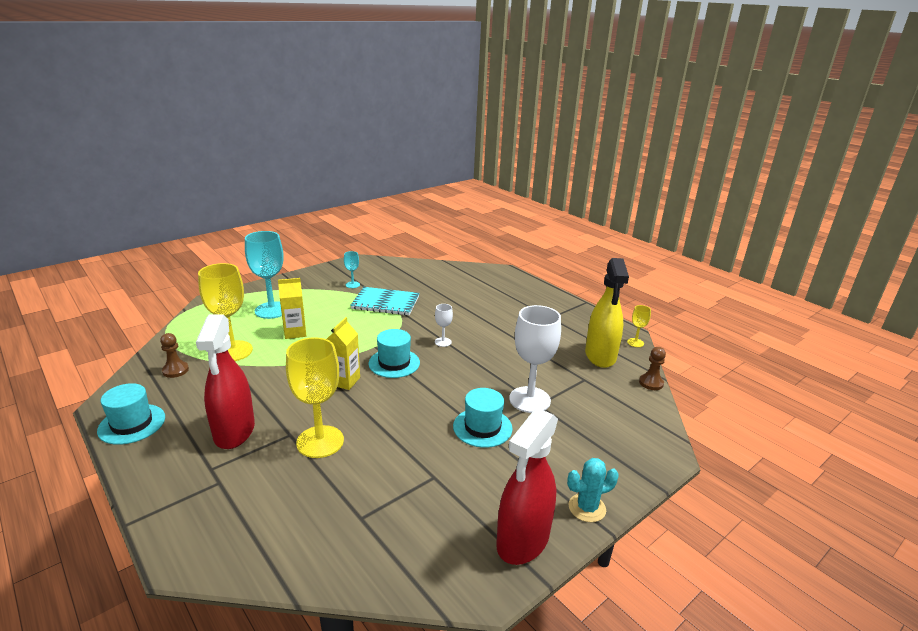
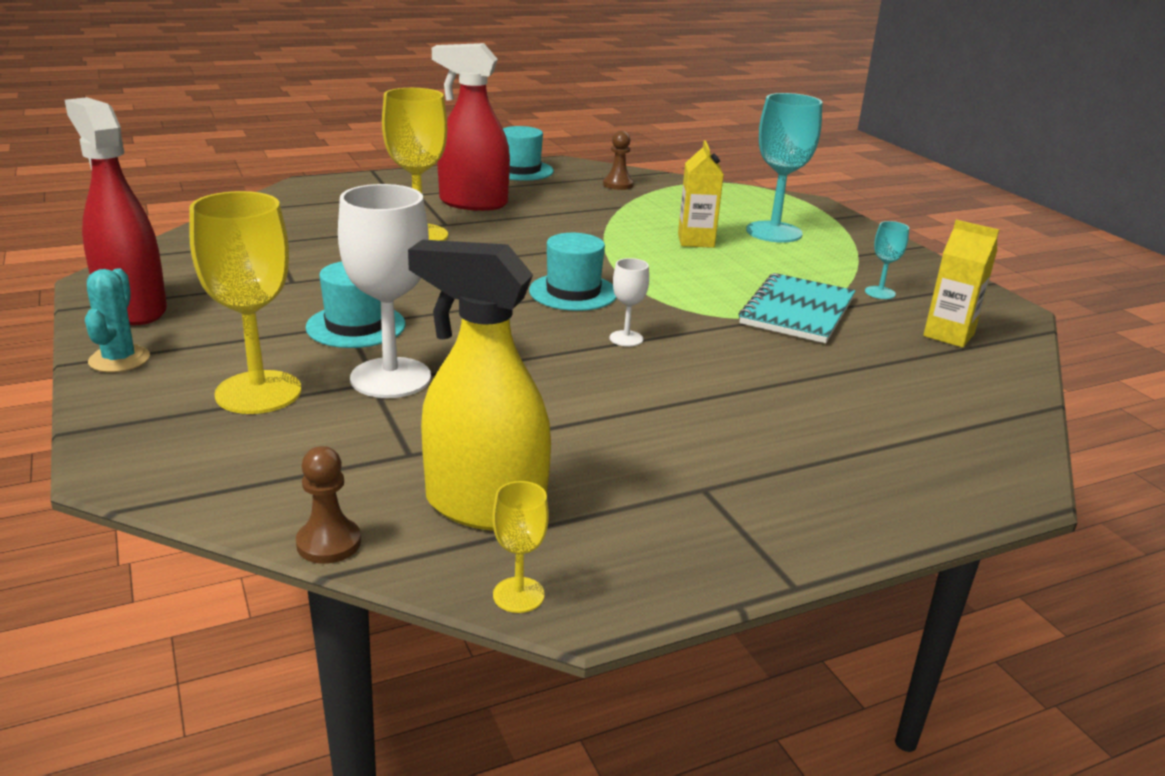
camera: 105 degrees right, 0 degrees up
(233, 351) = (653, 208): yellow goblet -> yellow goblet (258, 392)
(344, 381) = (542, 257): yellow carton -> yellow carton (948, 335)

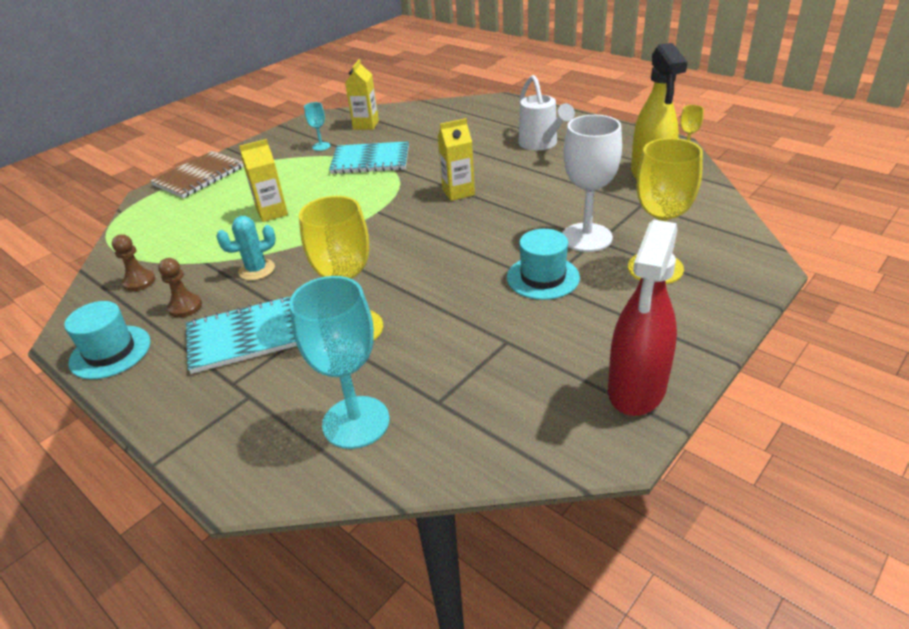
camera: 110 degrees left, 10 degrees up
(119, 359) = (696, 341): turquoise cactus -> turquoise cactus (257, 270)
(329, 543) = (720, 194): brown pawn -> brown pawn (185, 307)
(473, 203) = (243, 337): red spray bottle -> turquoise notebook
(573, 292) = (409, 226): turquoise hat -> none
(626, 338) = (458, 192): white goblet -> yellow carton
(729, 451) = (541, 144): none -> white watering can
(774, 232) = (232, 192): turquoise goblet -> turquoise goblet (356, 422)
(838, 224) = (199, 176): none -> brown notebook

